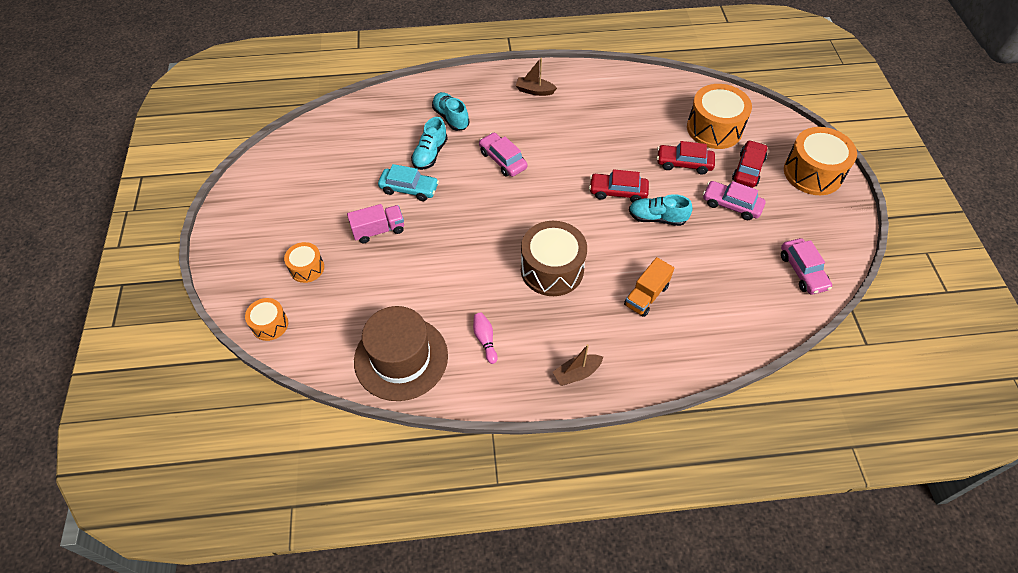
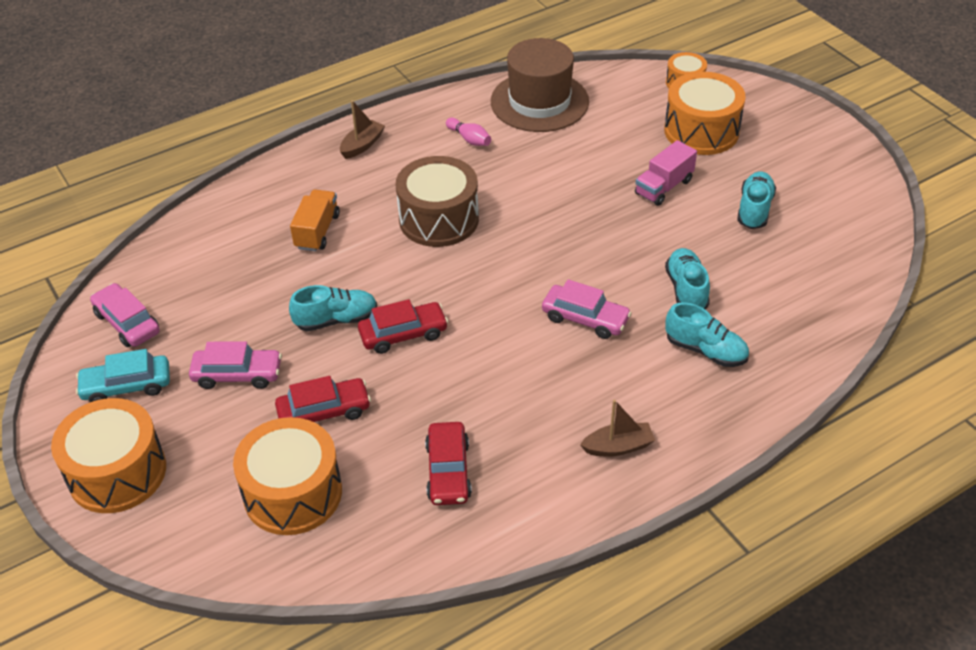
camera: 155 degrees right, 10 degrees down
(307, 268) = (701, 131): orange drum -> orange drum, size x1.85
(338, 189) = (754, 210): none -> turquoise shoe
(409, 189) = (672, 240): turquoise car -> turquoise car (127, 386)
(748, 169) = (222, 440): red car -> red car (448, 471)

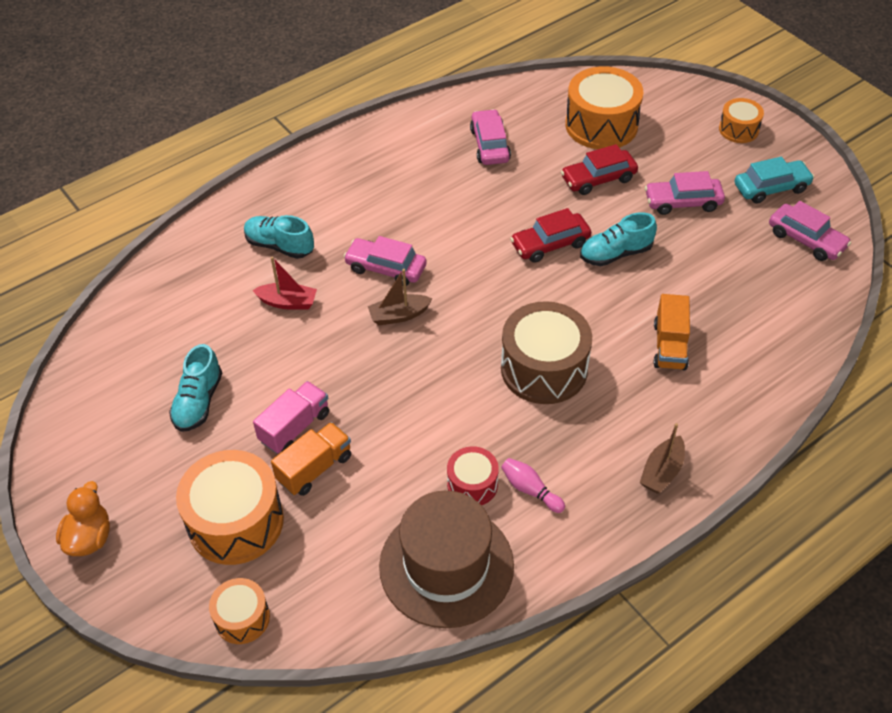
camera: 175 degrees right, 5 degrees up
(117, 472) = (738, 129): orange drum -> orange drum, size x0.54
(448, 471) = (490, 145): red car -> pink car
(515, 144) = (472, 484): none -> red drum
(618, 447) = (360, 168): brown boat -> brown boat (399, 315)
(643, 159) = (314, 468): none -> orange truck
(686, 290) = (288, 302): turquoise shoe -> red boat
(813, 127) = (89, 538): none -> orange duck

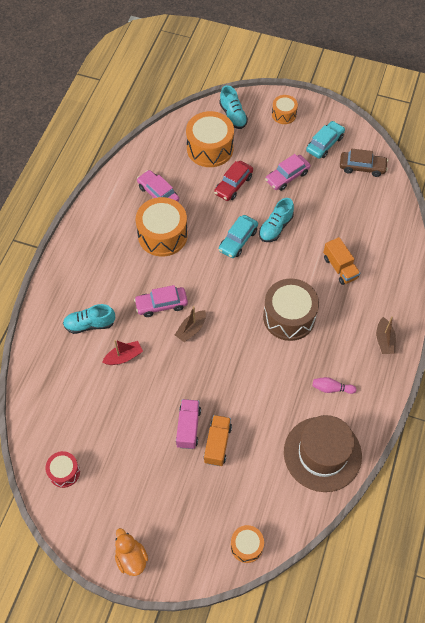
camera: 35 degrees left, 10 degrees up
(198, 401) = (124, 445): turquoise shoe -> turquoise shoe (233, 115)
(235, 521) = (201, 499): orange drum -> orange drum (162, 235)
(472, 484) = (302, 403): red drum -> red drum (64, 472)
(550, 244) = (238, 240): red car -> turquoise car
(806, 240) = (362, 167): pink car -> brown car

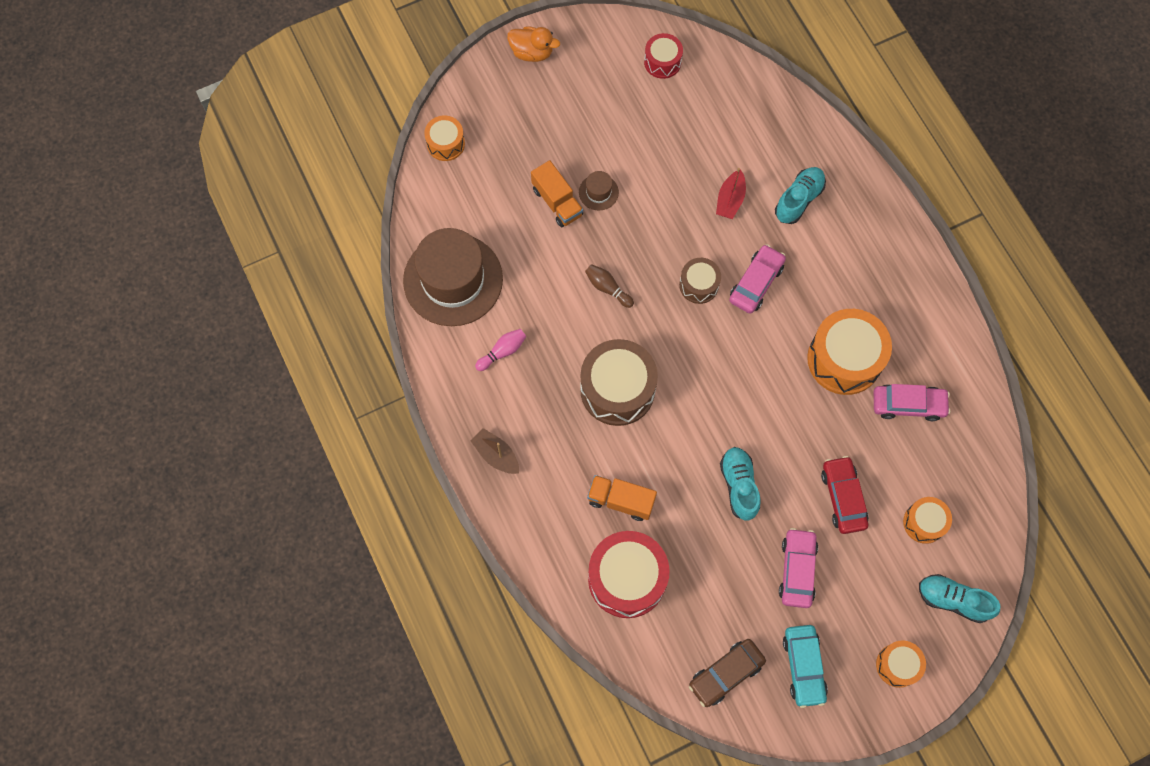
camera: 135 degrees right, 10 degrees up
(188, 428) = (598, 192): pink truck -> brown hat
(191, 329) = (699, 285): brown boat -> brown drum
(210, 148) = (924, 523): orange drum -> orange drum, size x0.54
(238, 240) = (761, 430): turquoise car -> none
(240, 370) = (607, 288): none -> brown bowling pin
(370, 235) = (627, 578): none -> red drum

